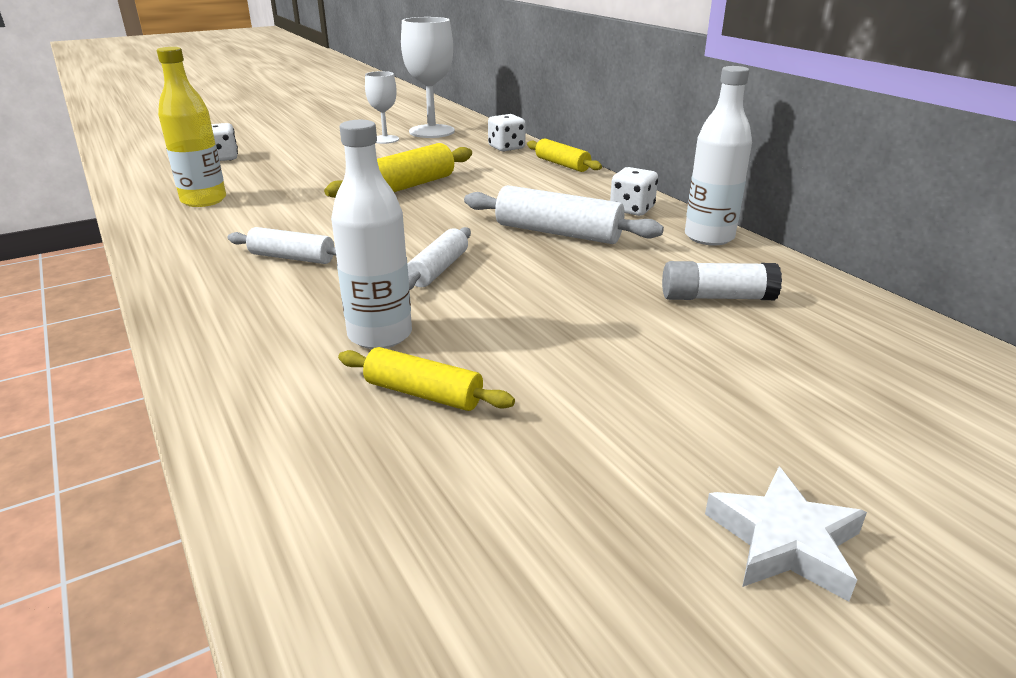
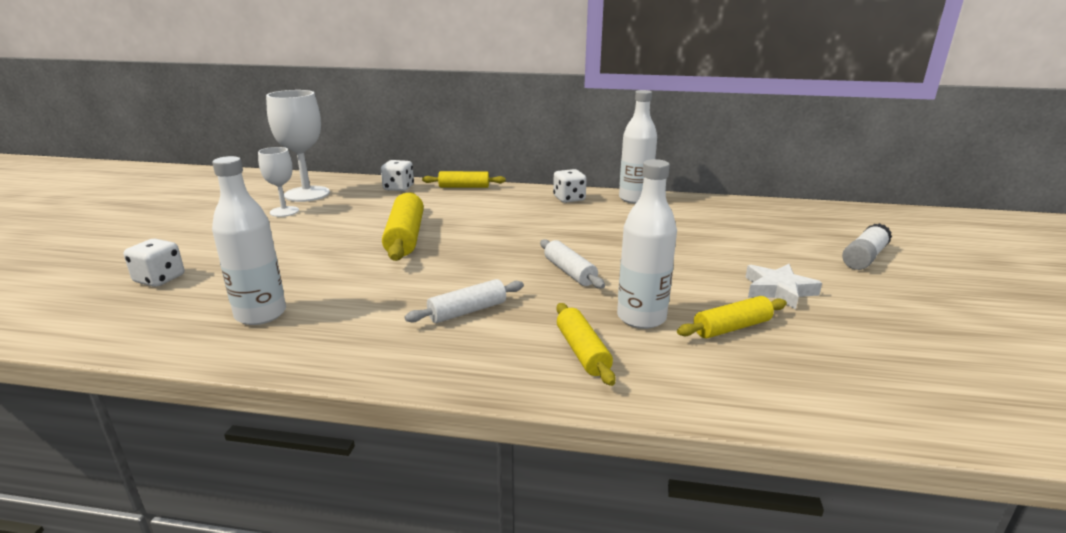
camera: 50 degrees left, 5 degrees down
(204, 200) = (261, 314): yellow bottle -> white bottle
(270, 329) = (582, 351): none -> yellow rolling pin
(558, 233) = (570, 225): white rolling pin -> none
(716, 297) = (706, 224): white glue stick -> white glue stick (864, 257)
(784, 541) = (925, 295): white star -> white star (778, 290)

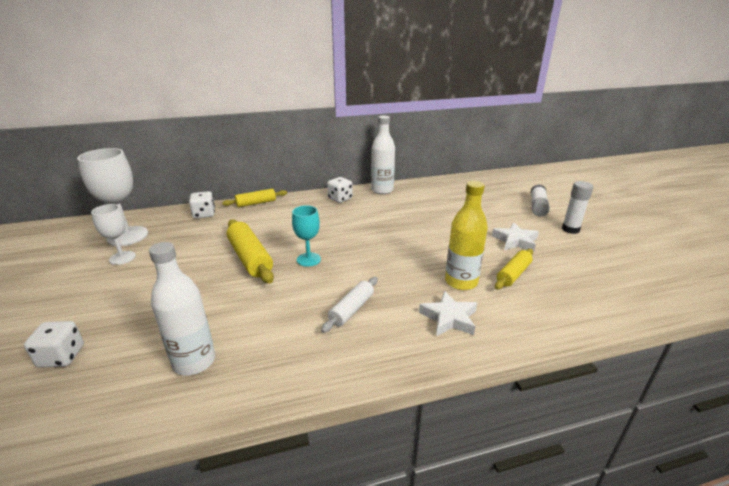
camera: 25 degrees left, 5 degrees up
(468, 252) = (308, 259): none -> turquoise goblet
(569, 272) = (390, 259): white rolling pin -> none
(582, 351) = (449, 318): yellow rolling pin -> white star
(641, 318) = (461, 282): white bottle -> yellow bottle
(894, 296) = (570, 229): none -> white glue stick

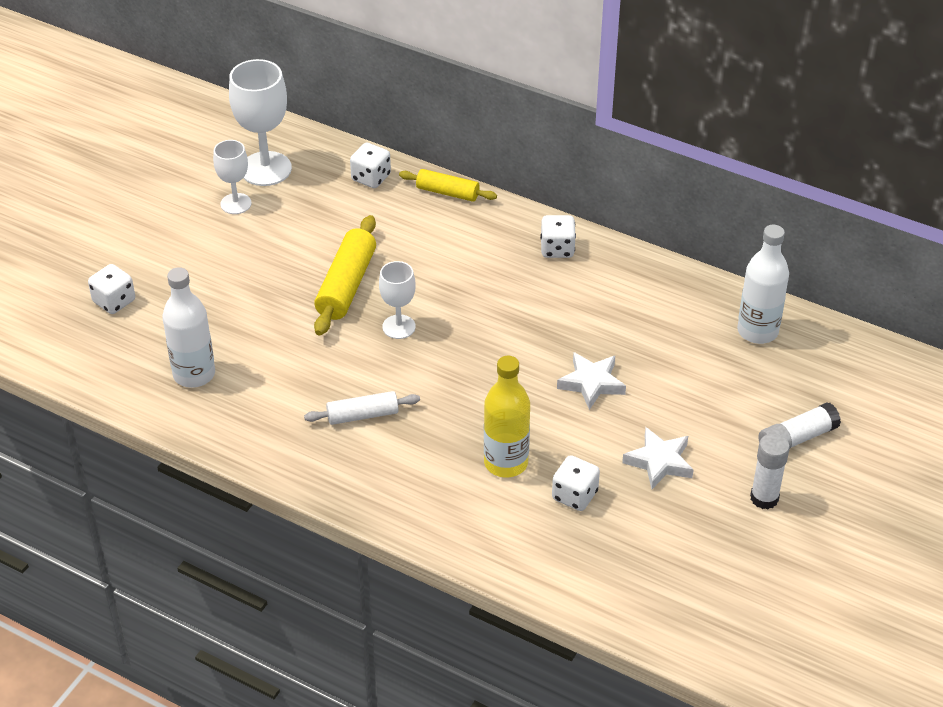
camera: 45 degrees right, 15 degrees up
(308, 259) = (399, 327): turquoise goblet -> white goblet
(382, 190) = (635, 267): white bottle -> white bottle (757, 331)
(449, 318) = (433, 487): white star -> white star (591, 383)
(513, 274) = (574, 495): yellow rolling pin -> white dice

